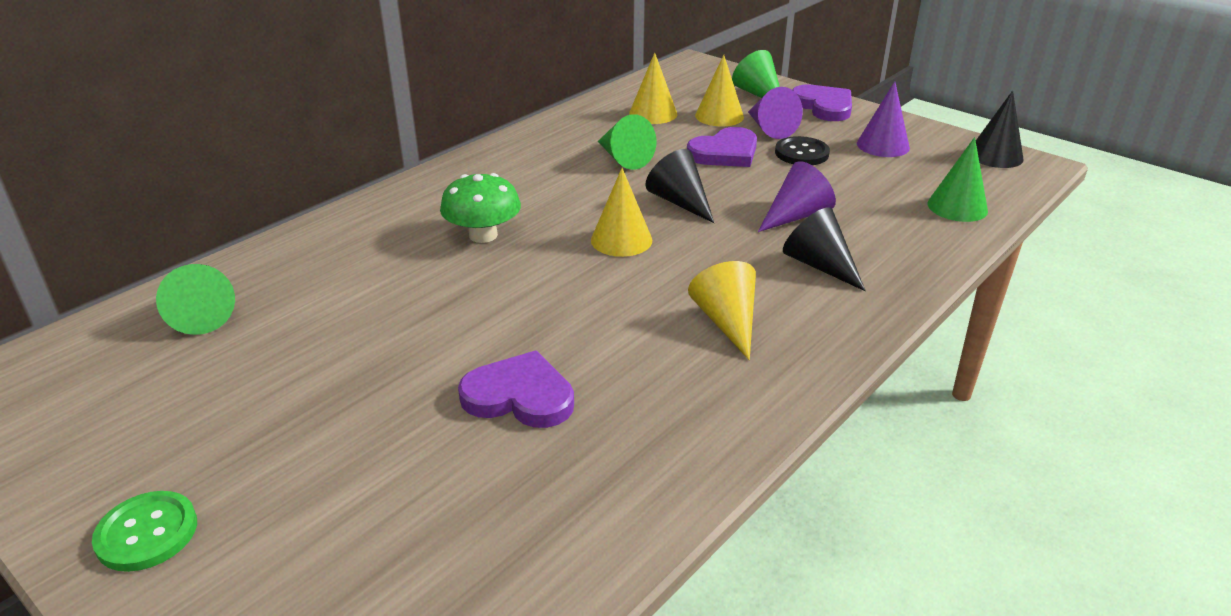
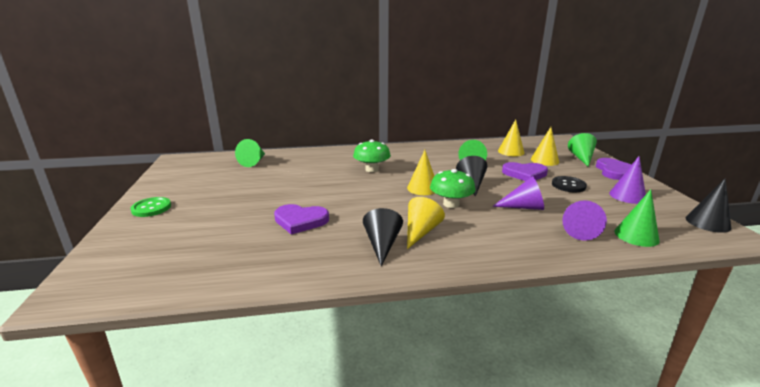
camera: 40 degrees right, 10 degrees down
(519, 396) = (300, 221): purple heart -> purple heart turned 135 degrees clockwise
(701, 252) = (451, 204): none -> green mushroom
(769, 128) = (565, 171): purple cone -> purple cone (578, 230)
(820, 265) = (504, 229): black cone -> black cone (382, 245)

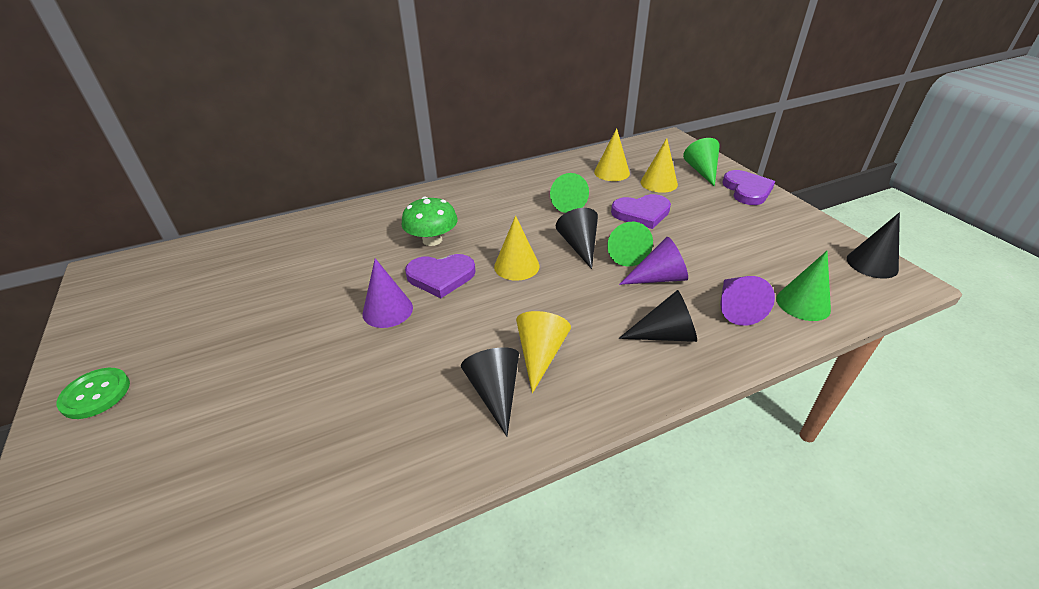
camera: 15 degrees left, 15 degrees up
(253, 162) = (240, 254): green cone -> green cone (624, 253)
(300, 221) = (359, 370): purple heart -> purple heart (441, 277)
(451, 204) = (564, 291): green mushroom -> none
(516, 236) = (665, 335): none -> black cone
(568, 185) = (701, 226): black button -> none
(627, 196) = (774, 233): purple cone -> purple cone (387, 310)

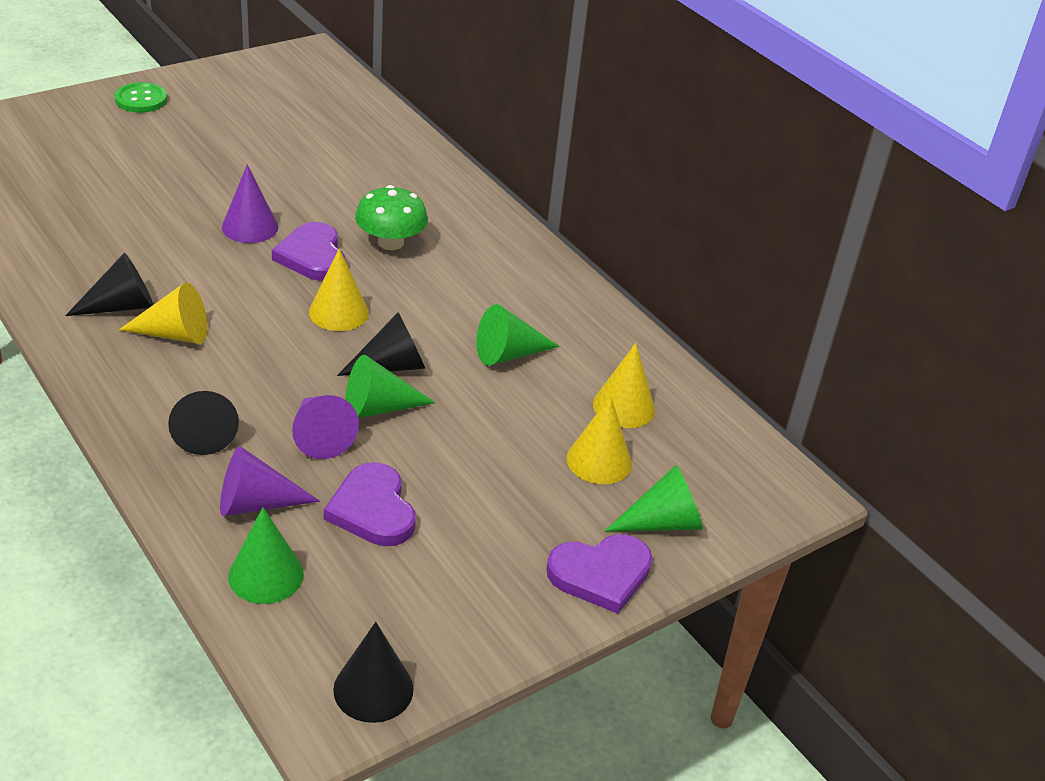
camera: 75 degrees right, 0 degrees up
(641, 213) = (491, 432): purple heart -> purple heart (373, 509)

